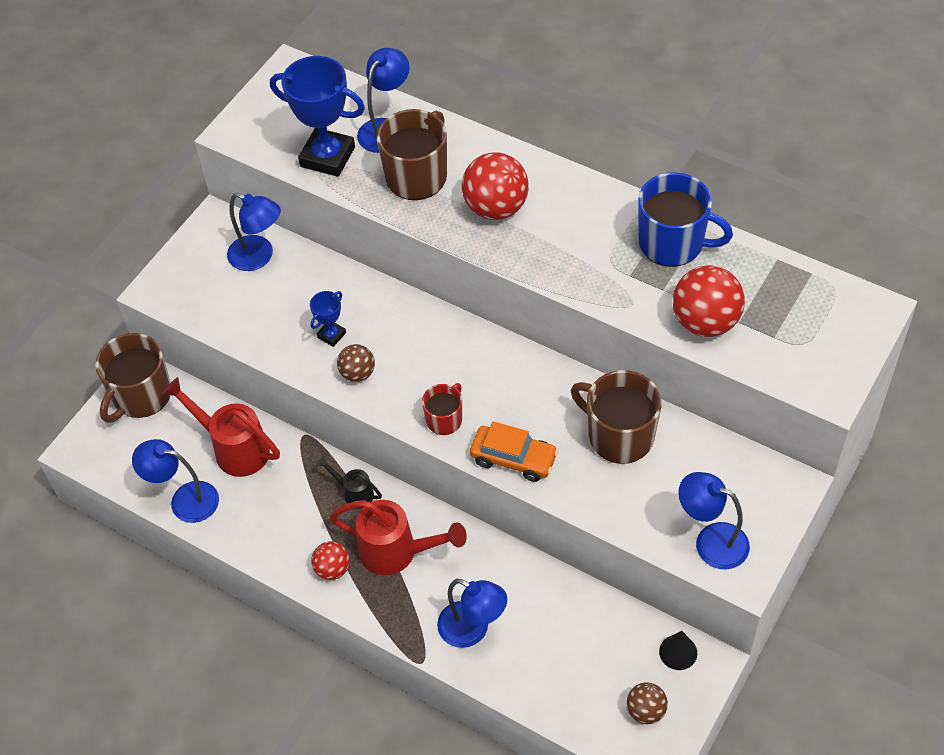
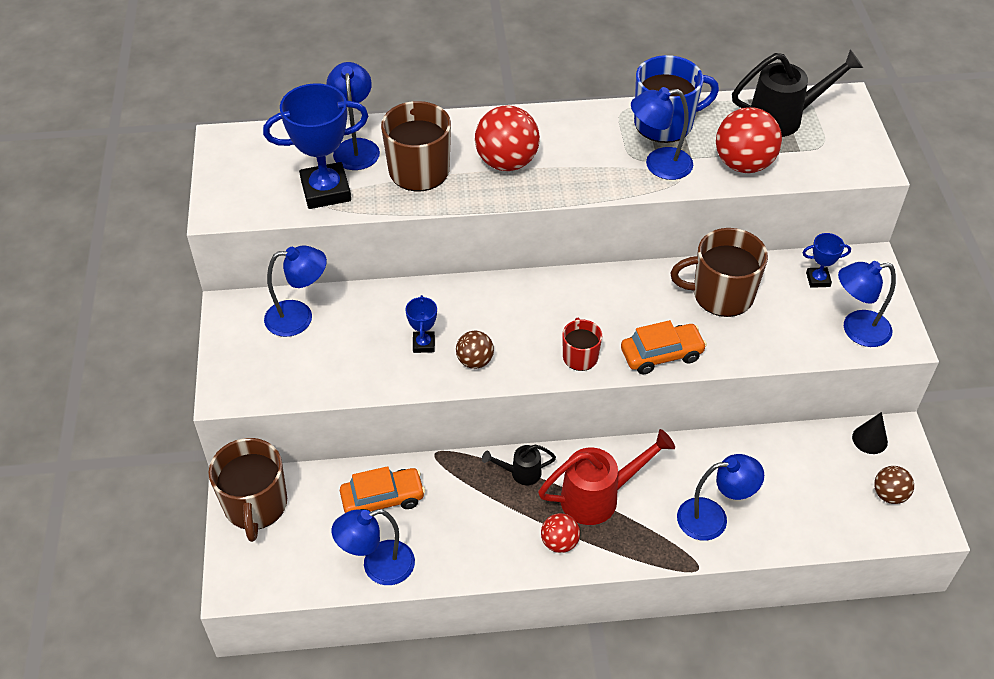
camera: 40 degrees left, 5 degrees down
(233, 448) = (383, 499): red watering can -> orange car
(626, 281) = (658, 165): none -> blue lamp
(723, 473) = (818, 279): none -> blue trophy
(793, 297) = (784, 118): none -> black watering can

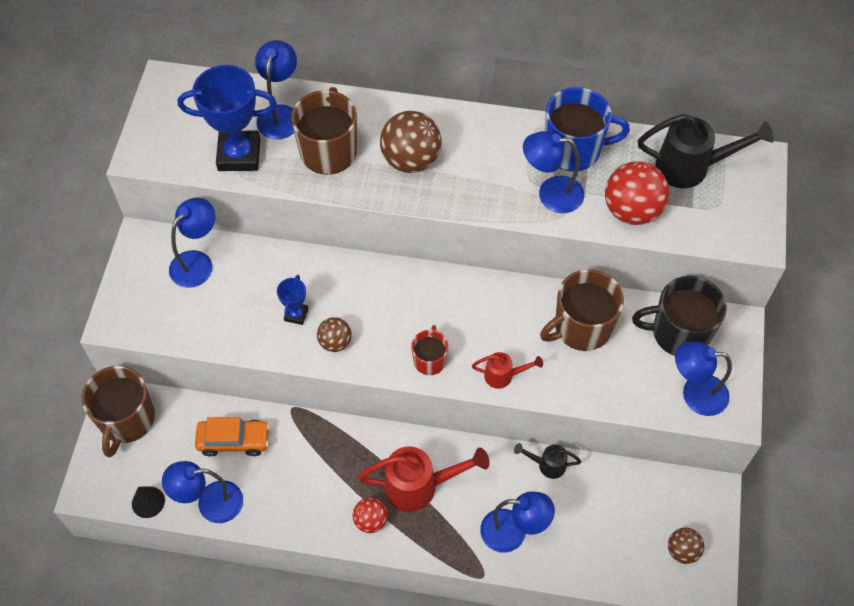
camera: 15 degrees right, 10 degrees up
(299, 317) = (197, 262): blue lamp -> blue lamp turned 60 degrees counterclockwise
(506, 162) = (411, 160): red ball -> brown ball
(520, 473) = (359, 446): black watering can -> black watering can (547, 465)
(661, 354) = (504, 376): orange car -> red watering can
(721, 295) = (581, 327): brown mug -> brown mug turned 45 degrees counterclockwise
(818, 279) = (679, 332): blue trophy -> black mug
(869, 439) = (686, 491): black cone -> black cone (148, 502)

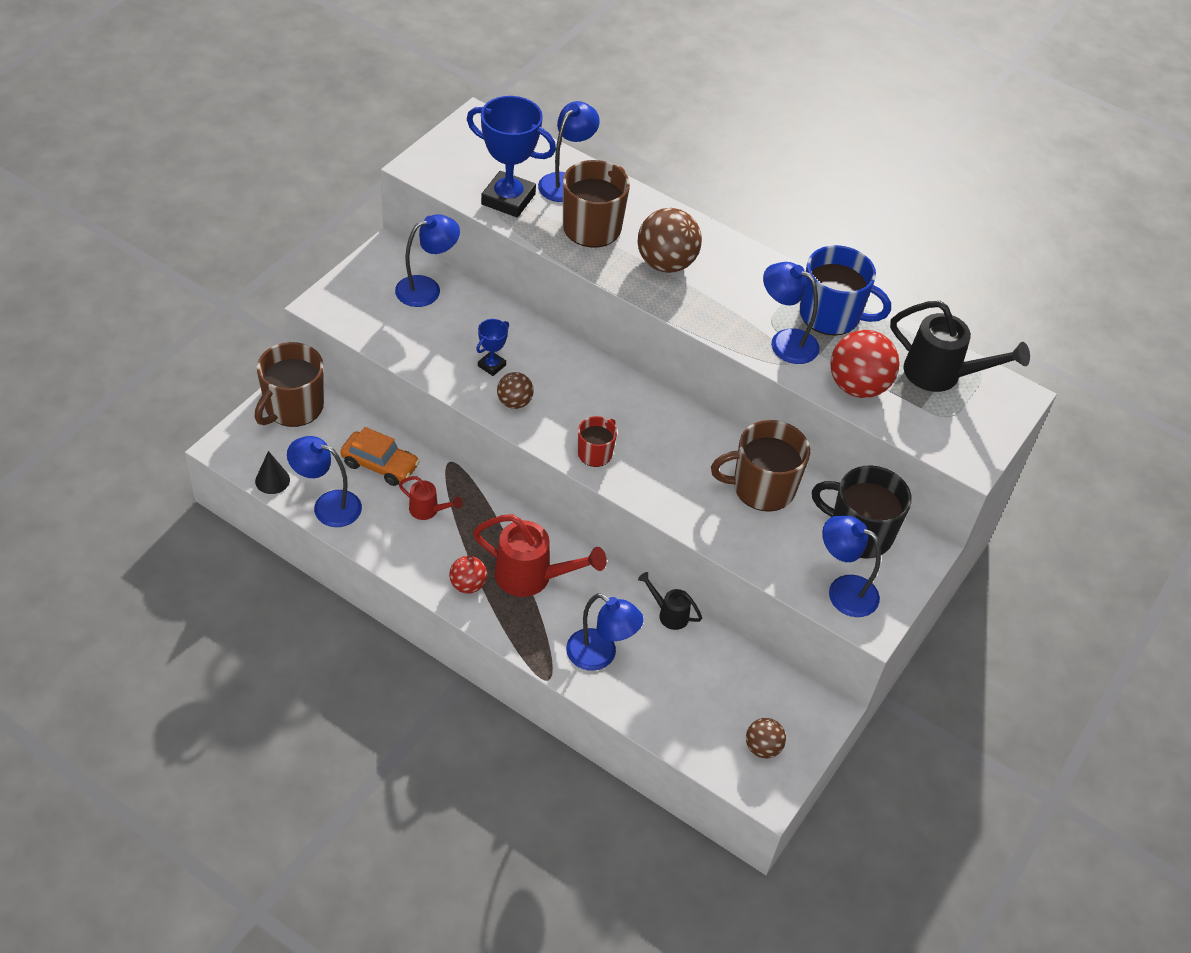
camera: 20 degrees right, 10 degrees down
(504, 376) = (659, 495): red watering can -> red watering can (428, 511)

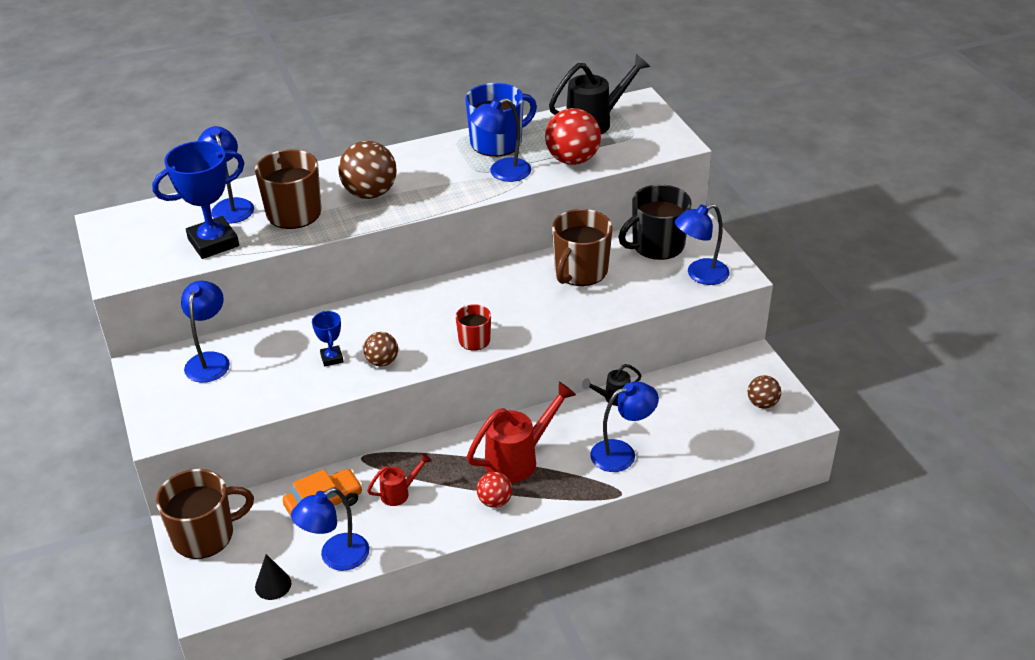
camera: 50 degrees left, 10 degrees down
(293, 407) = (205, 535): brown mug -> brown mug turned 90 degrees counterclockwise

